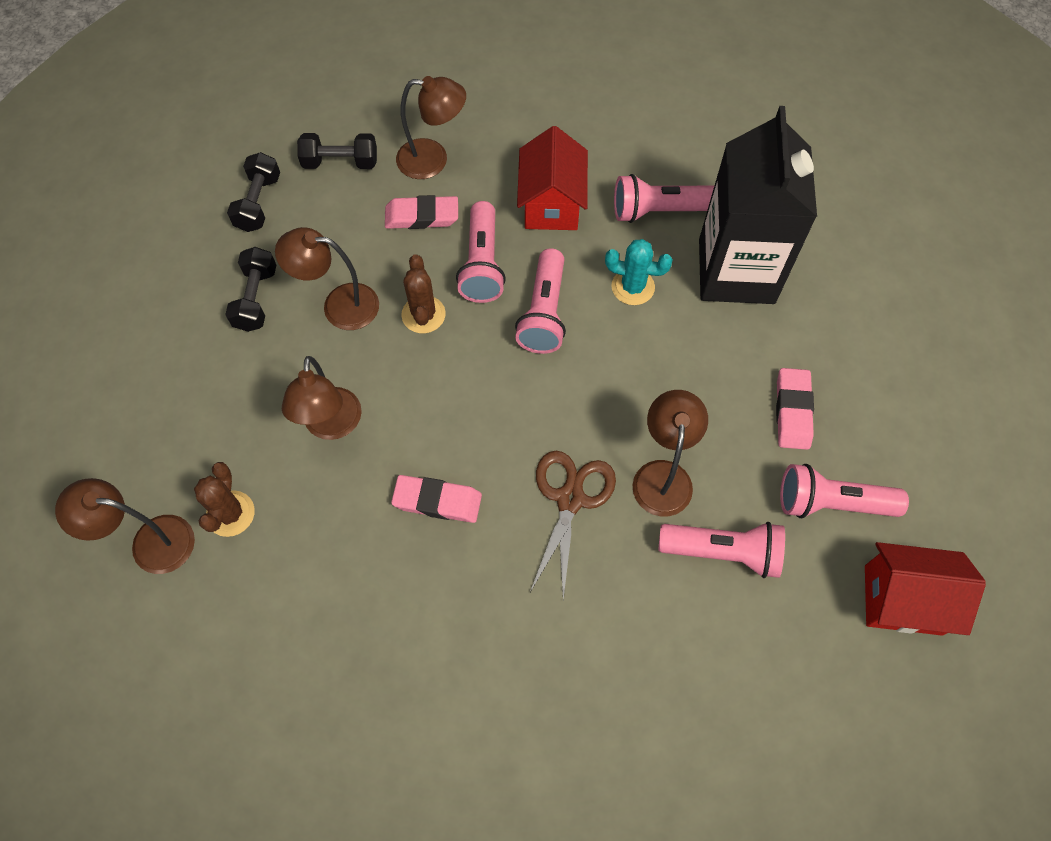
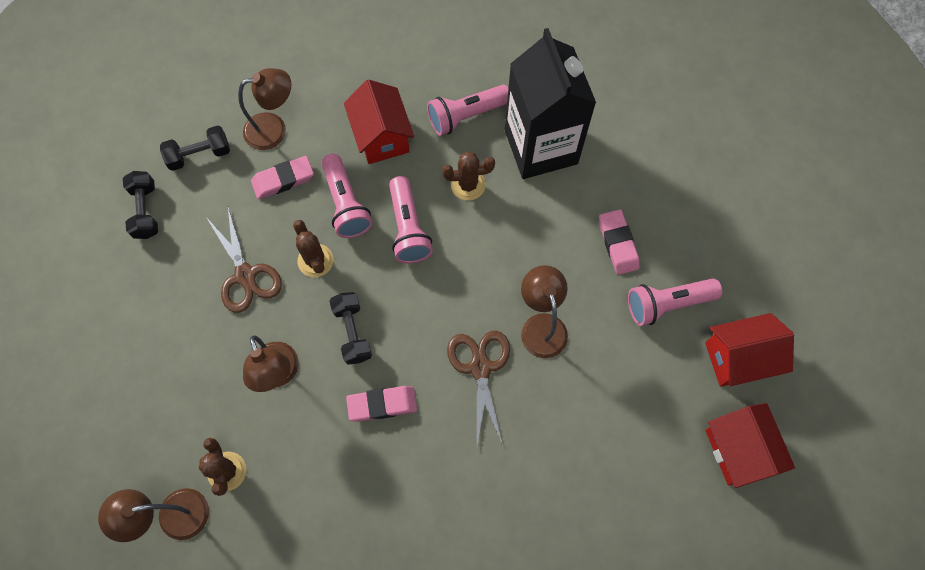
camera: 20 degrees left, 5 degrees up
(256, 298) = (176, 292): black dumbbell -> black dumbbell (352, 332)
(339, 305) = (246, 275): brown lamp -> brown scissors
(633, 287) = (468, 185): turquoise cactus -> brown cactus
(723, 552) = (603, 368): pink flashlight -> none
(864, 714) = (738, 450): none -> red house

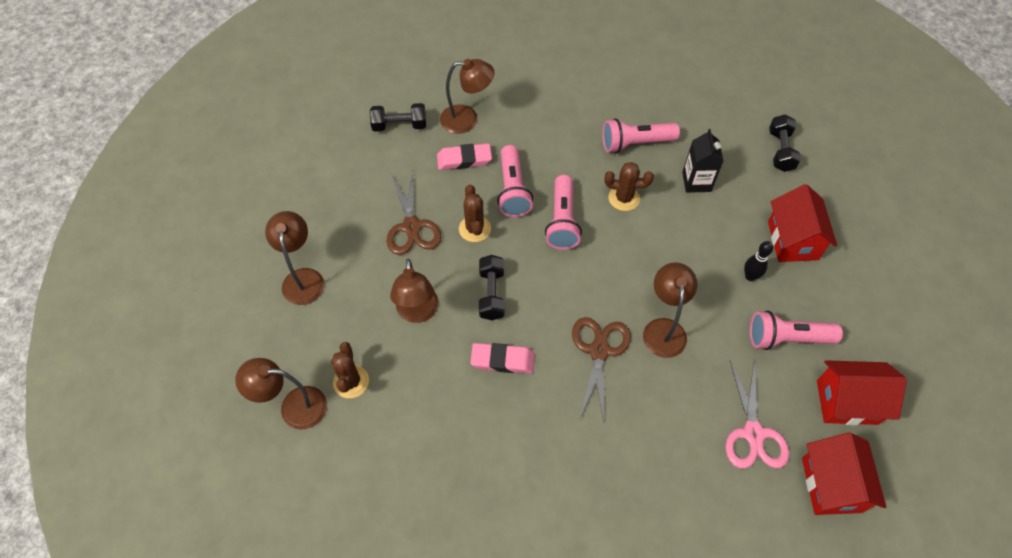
camera: 15 degrees right, 10 degrees down
(140, 366) = (303, 278): none -> brown lamp
(146, 211) = (343, 158): black dumbbell -> black dumbbell (780, 151)
(381, 137) = (557, 144): red house -> red house (792, 240)
(541, 147) = (696, 182): black carton -> black carton, size x0.48
(617, 244) = (750, 276): pink eraser -> black bowling pin
(653, 416) = (753, 433): none -> pink scissors

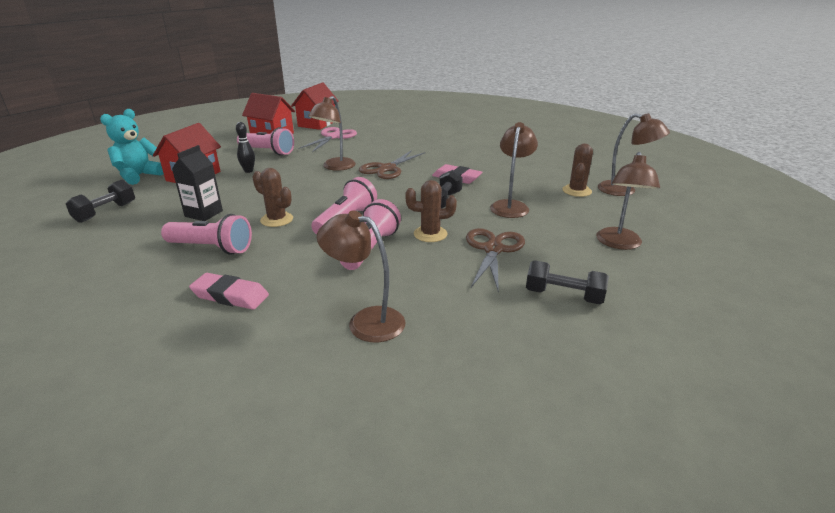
camera: 155 degrees left, 30 degrees down
(399, 125) = (464, 342): black dumbbell -> black dumbbell (564, 296)
(464, 159) = (401, 283): pink eraser -> pink eraser (230, 296)
(474, 229) = (430, 234): brown cactus -> brown cactus turned 75 degrees clockwise
(847, 217) = (139, 176): none -> turquoise teddy bear

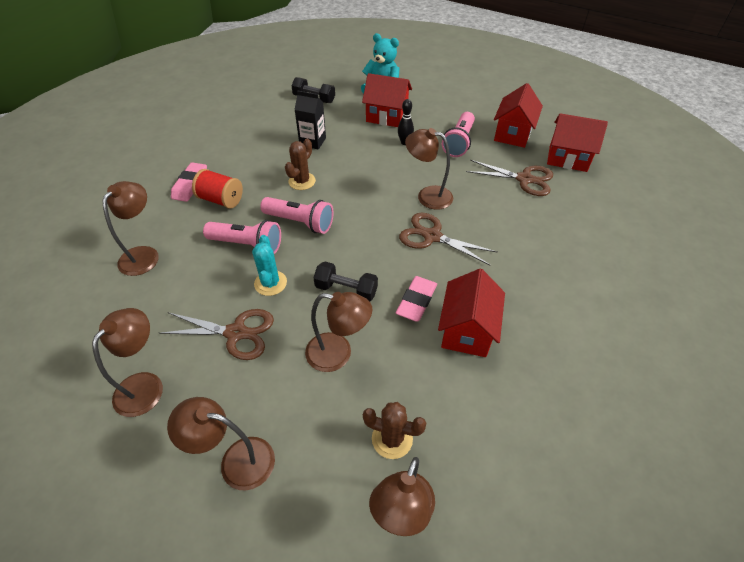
camera: 85 degrees right, 20 degrees up
(211, 248) = (256, 160): pink flashlight -> none
(280, 269) = (221, 200): none -> red spool
(333, 137) = (524, 179): pink scissors -> brown scissors
(430, 234) = (270, 283): brown cactus -> turquoise cactus
(484, 165) = (467, 331): none -> red house
(564, 296) = (145, 385): black dumbbell -> brown lamp

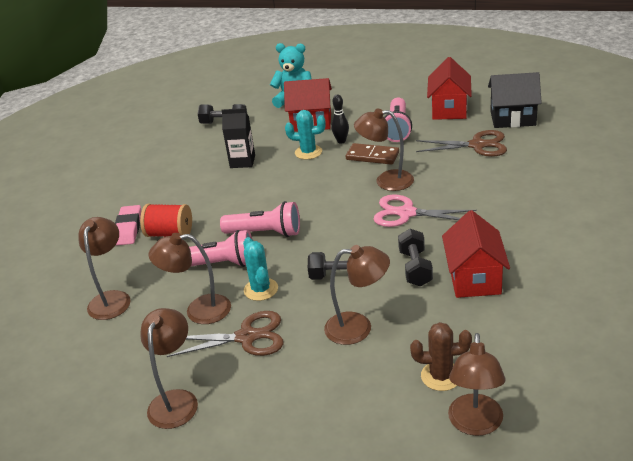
camera: 10 degrees left, 15 degrees down
(236, 460) = (300, 431): brown lamp -> brown lamp (198, 310)
(302, 181) = (249, 198): brown cactus -> none
(372, 147) = (308, 152): none -> turquoise cactus
(416, 301) = (415, 268): pink eraser -> black dumbbell
(425, 166) = (372, 156): none -> brown domino
(432, 236) = (406, 213): brown scissors -> pink scissors
(567, 158) = (512, 118): red house -> black house

